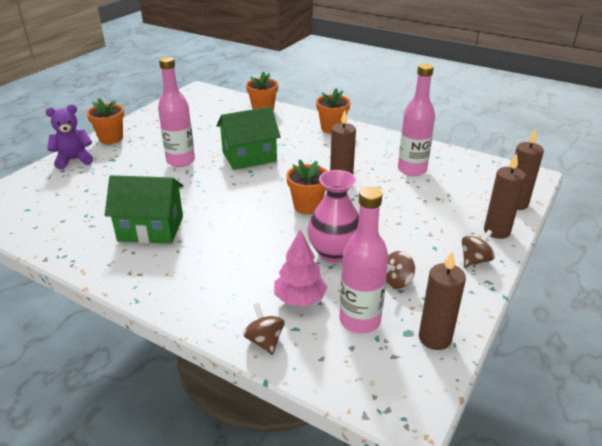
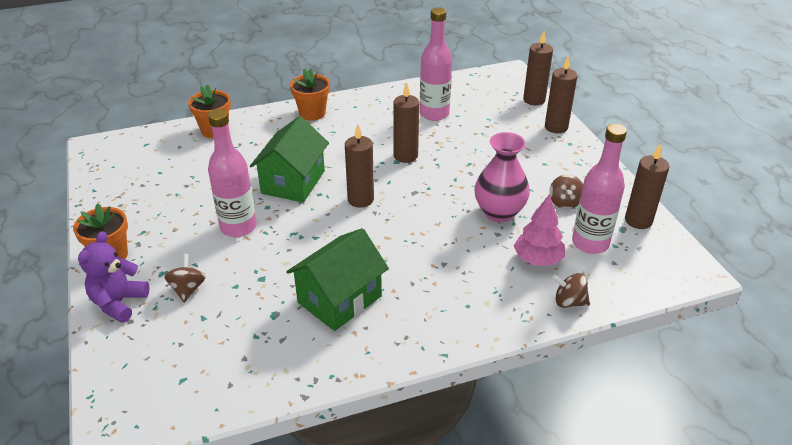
camera: 50 degrees left, 5 degrees up
(265, 188) = (360, 199): none -> brown candle
(307, 206) = (419, 191): orange flower pot -> none
(475, 260) = (577, 156): brown spinning top -> brown spinning top (188, 289)

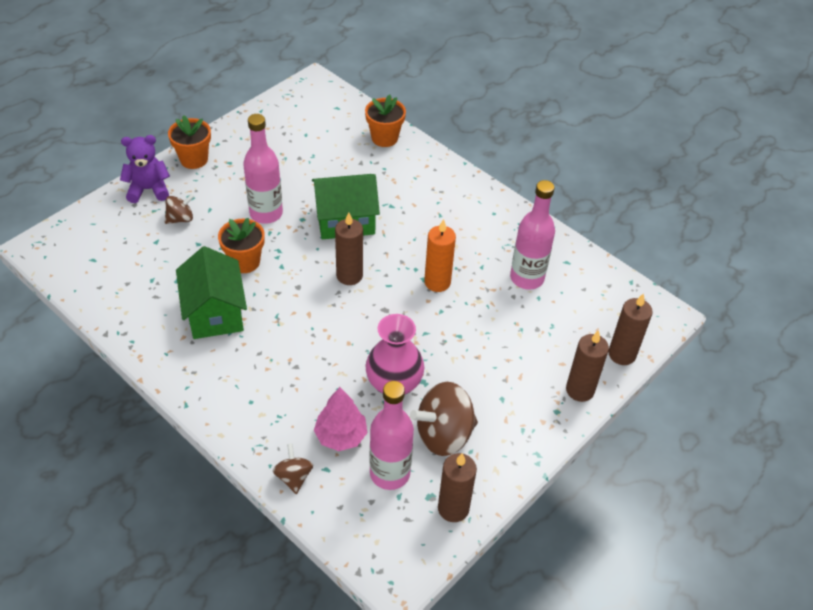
camera: 60 degrees right, 10 degrees up
(312, 113) = (458, 188): orange flower pot -> orange flower pot (245, 262)
(339, 299) = (215, 313): green house -> green house turned 60 degrees clockwise
(405, 156) = (437, 282): brown candle -> orange candle
(564, 202) = (443, 434): brown spinning top -> brown spinning top, size x1.85

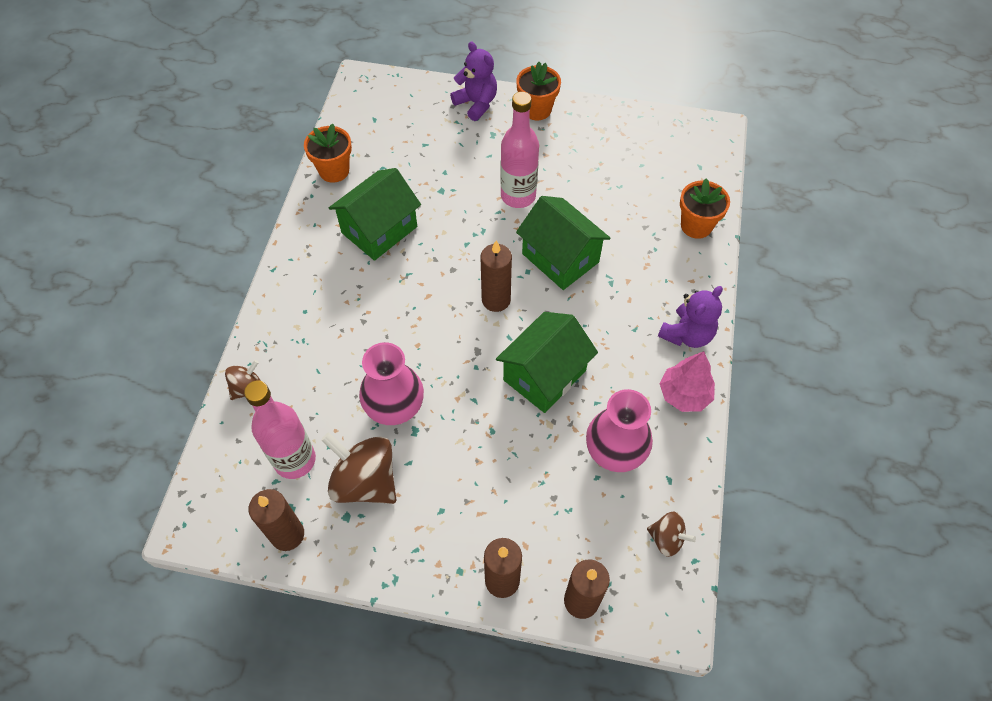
camera: 60 degrees right, 10 degrees up
(180, 218) = (462, 144): brown spinning top -> brown spinning top (667, 539)
(245, 262) = (450, 215): orange flower pot -> orange flower pot (334, 171)
(341, 436) = (311, 398): pink tree -> pink tree (684, 394)
(437, 282) = (544, 375): orange candle -> green house
(466, 192) = (687, 334): none -> purple teddy bear
(527, 278) = (614, 452): pink bottle -> pink vase

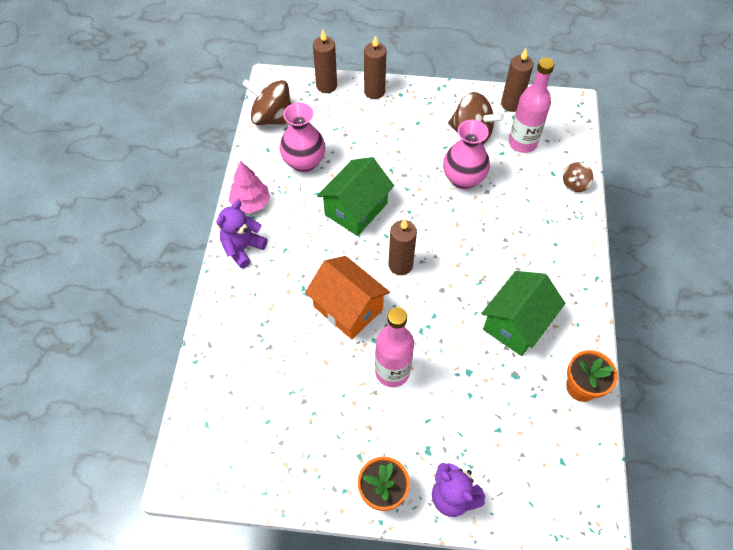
camera: 175 degrees right, 0 degrees up
(560, 258) = (348, 308): green house -> orange house
(667, 539) = (272, 118): brown spinning top -> brown spinning top, size x1.85
(696, 226) = (220, 351): orange flower pot -> none

